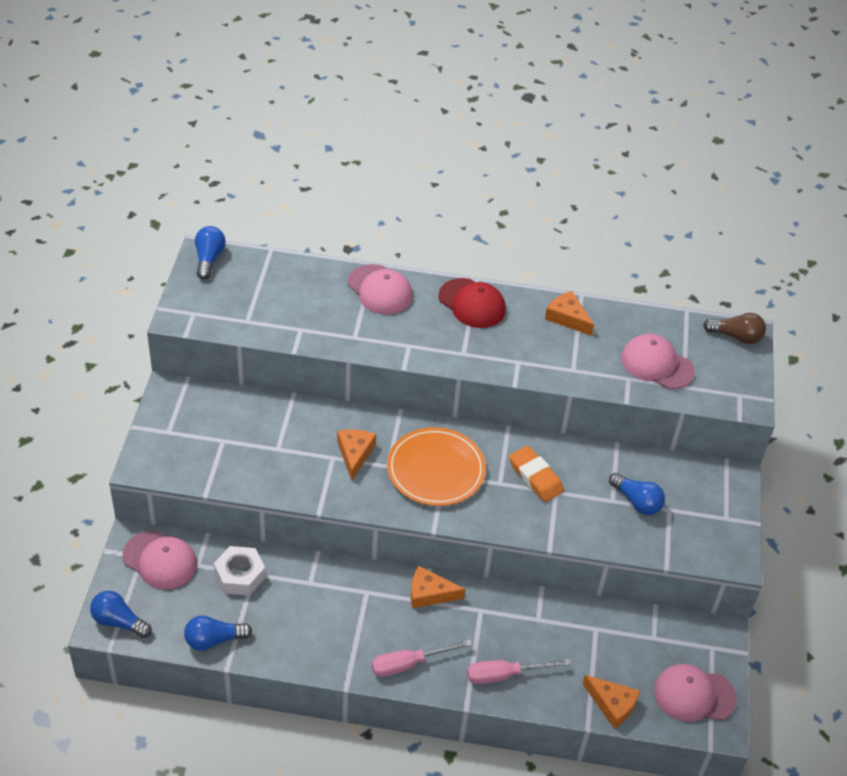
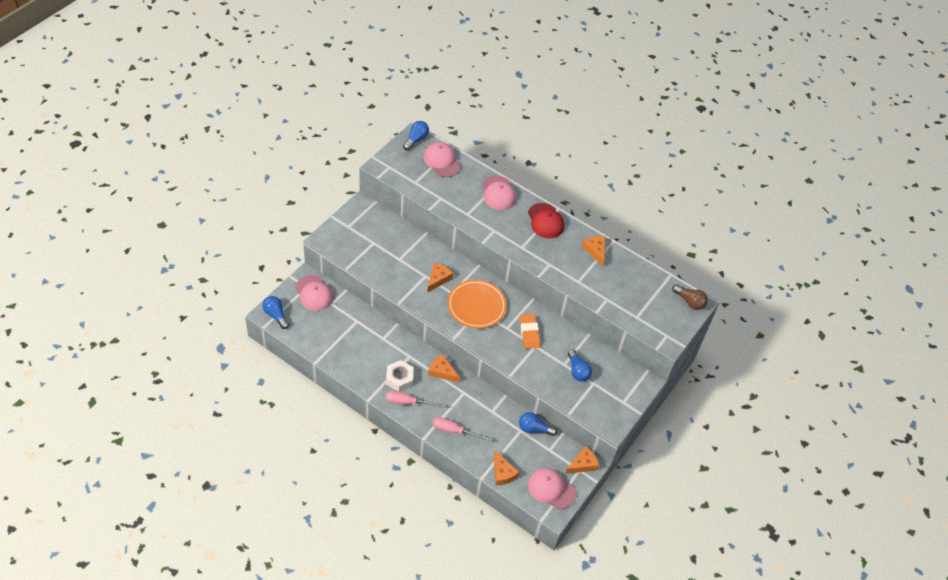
camera: 25 degrees right, 5 degrees up
(214, 640) = (316, 345): blue light bulb -> blue light bulb (534, 429)
(240, 575) = (349, 319): white nut -> white nut (399, 378)
(657, 364) = (629, 298): pink cap -> pink cap (442, 161)
(711, 637) = (583, 464): none -> orange cheese

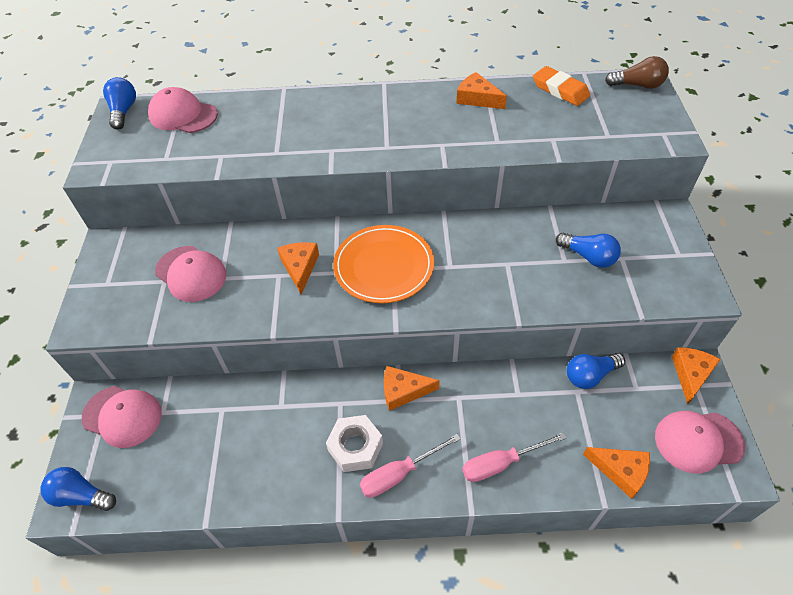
camera: 30 degrees left, 0 degrees up
(498, 193) = (294, 107): pink cap -> pink cap (191, 274)
(529, 333) = (483, 253): orange eraser -> orange eraser (560, 90)
(545, 221) = (384, 103): red cap -> none

